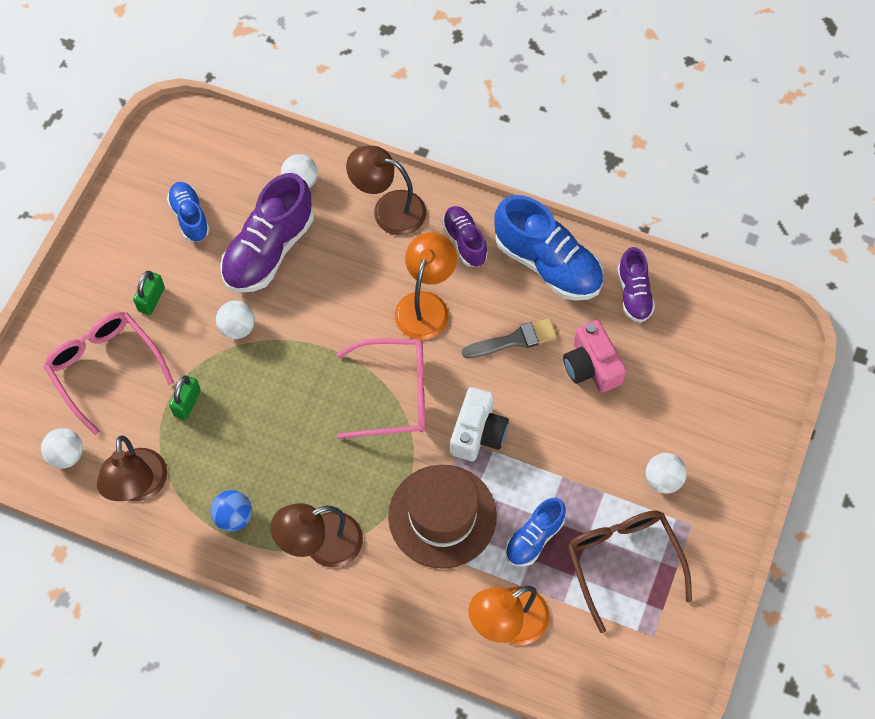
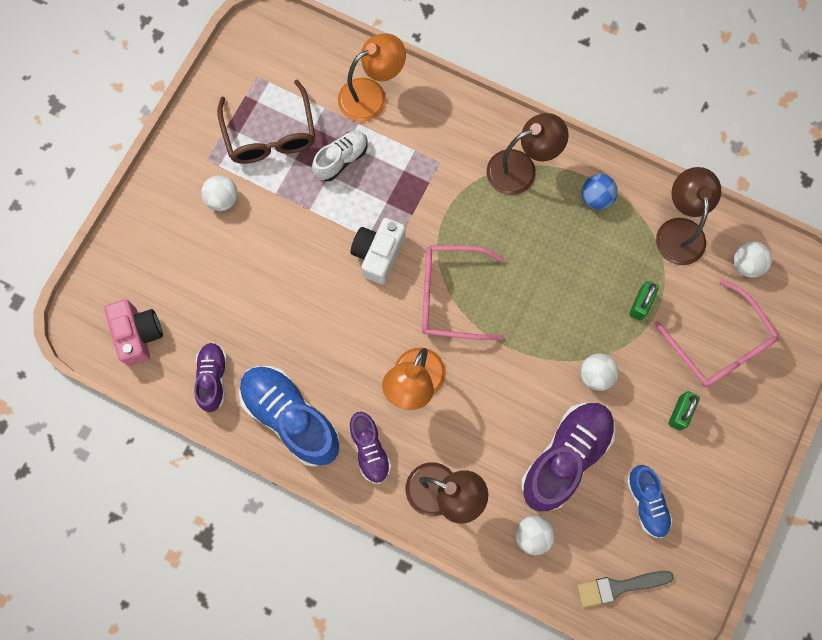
camera: 175 degrees left, 10 degrees up
(442, 516) = (417, 184): brown hat -> none
(514, 340) = (334, 340): grey brush -> grey brush (619, 587)
(534, 538) = (341, 159): blue shoe -> white shoe
(591, 366) = (266, 308): pink camera -> pink camera (138, 334)

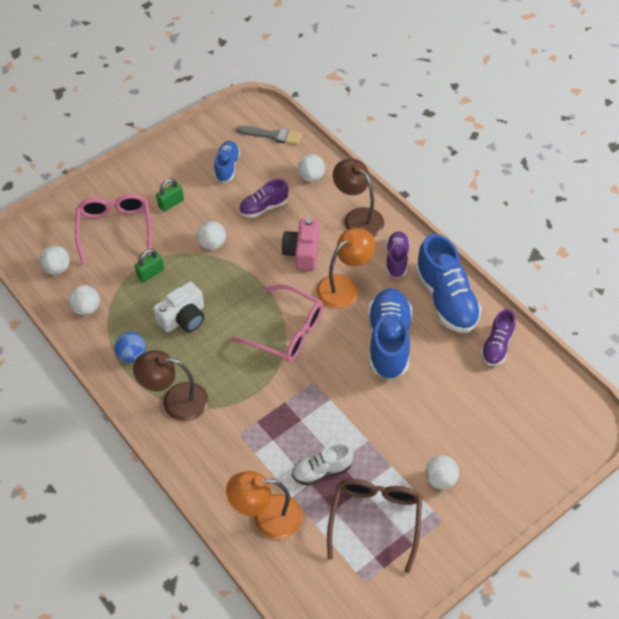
camera: 155 degrees left, 20 degrees down
(138, 334) = (548, 400): pink camera -> pink camera (302, 252)
(334, 332) = (388, 341): none -> blue shoe
(378, 254) = (327, 383): white camera -> white camera (183, 318)
(565, 457) = (263, 207): purple shoe -> purple shoe, size x0.57
(679, 230) = (87, 308): brown lamp -> white ball

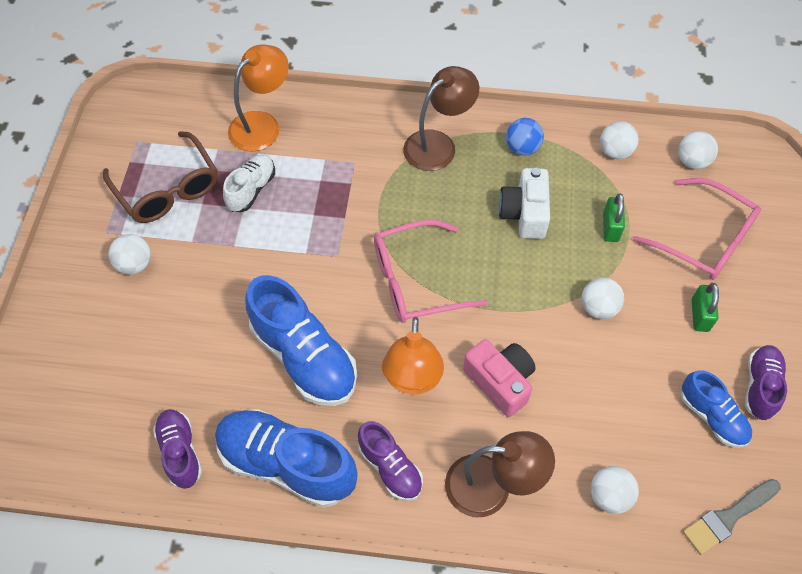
camera: 135 degrees right, 5 degrees up
(263, 207) = (606, 400): purple shoe -> purple shoe (760, 386)

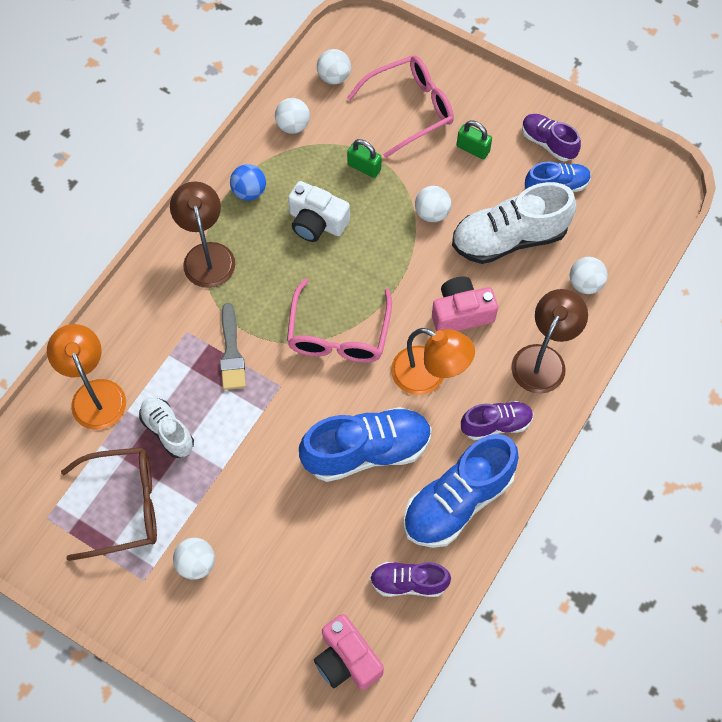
camera: 65 degrees left, 5 degrees up
(82, 428) = (347, 660): none -> pink camera
(616, 393) = (509, 238): none -> white shoe
(728, 517) = (633, 217): grey brush -> grey brush (231, 352)

